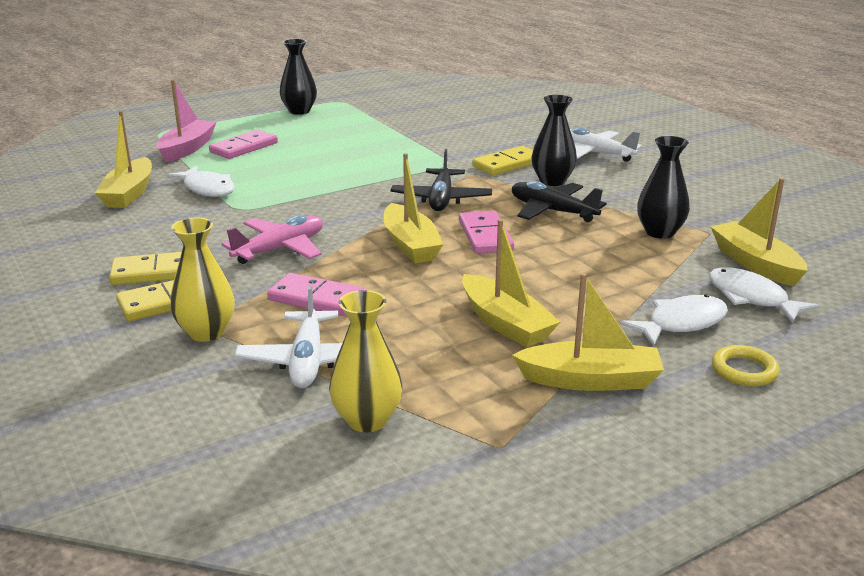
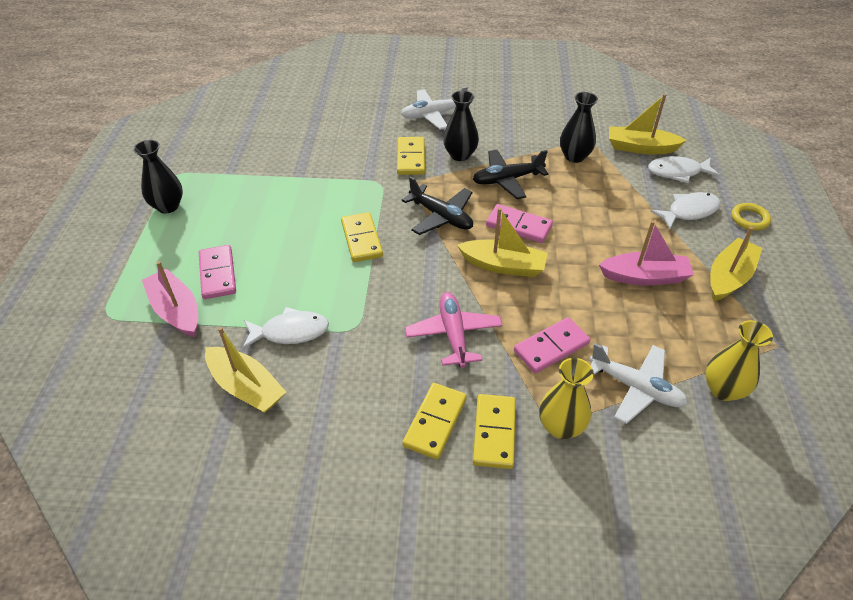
camera: 55 degrees left, 20 degrees up
(358, 179) = (362, 239): none -> yellow domino
(505, 323) = (644, 277): yellow boat -> pink boat
(681, 323) = (689, 211): white fish -> white fish turned 60 degrees clockwise

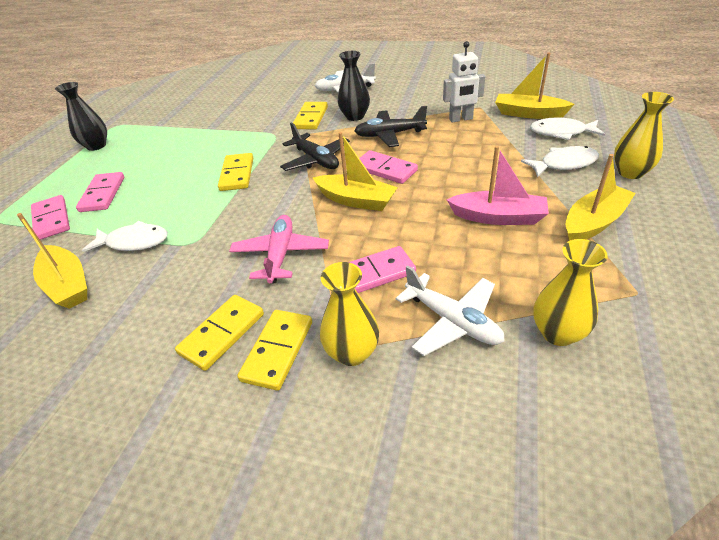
camera: 15 degrees right, 5 degrees down
(176, 311) = (52, 219): pink boat -> pink domino
(574, 156) = (461, 119): black vase -> white robot
(749, 219) = (630, 172): yellow ring -> yellow vase

